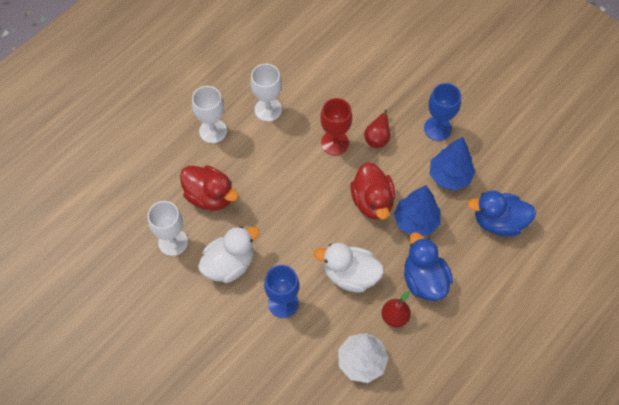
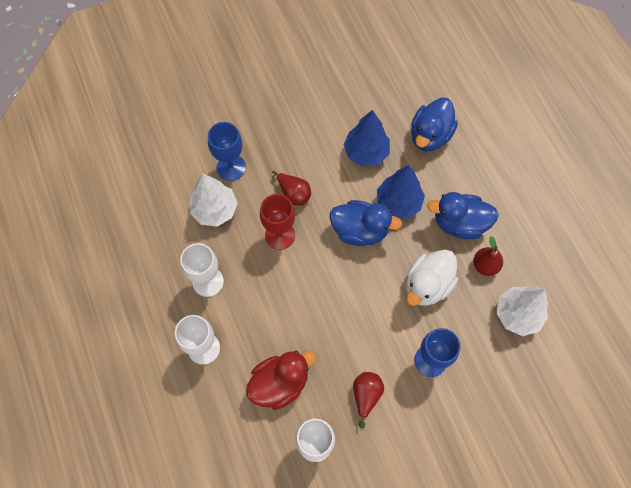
camera: 65 degrees left, 5 degrees up
(229, 264) = (366, 395): white duck -> red pear
(331, 87) = (215, 210): none -> white tree
(372, 201) = (360, 230): red duck -> blue duck
(437, 128) = (311, 138): blue goblet -> blue goblet (231, 167)

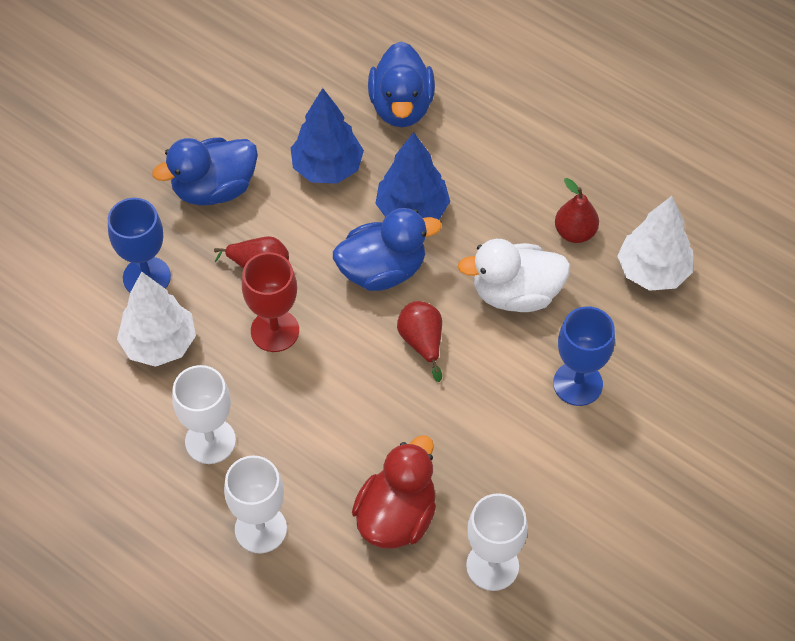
camera: 30 degrees left, 10 degrees down
(366, 395) = (521, 470): red pear -> red pear (422, 342)
(427, 285) = (516, 294): white duck -> white duck turned 75 degrees clockwise
(459, 223) = (509, 197): blue duck -> blue duck (214, 189)

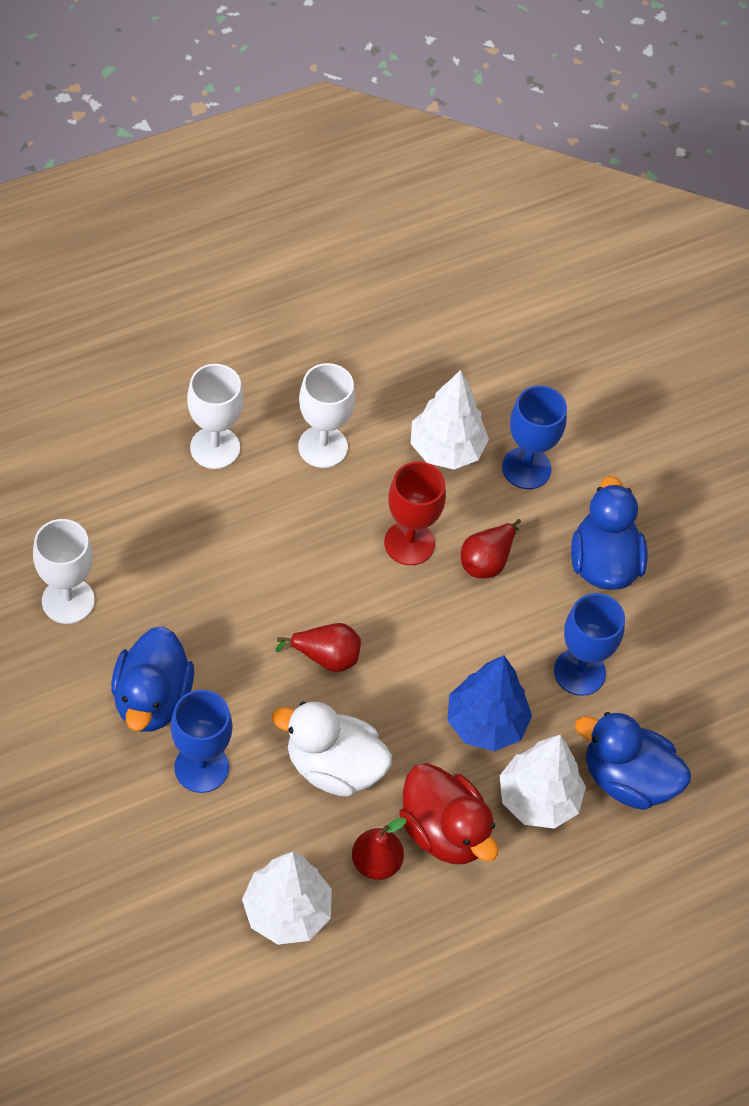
camera: 110 degrees right, 0 degrees up
(327, 168) = (579, 672): blue tree -> blue goblet
(382, 270) = (427, 662): blue duck -> blue duck (152, 699)
(396, 516) = (161, 551): red duck -> red duck (444, 831)
(455, 153) = (538, 799): none -> white tree
(516, 294) = (334, 767): white duck -> white duck turned 90 degrees counterclockwise

